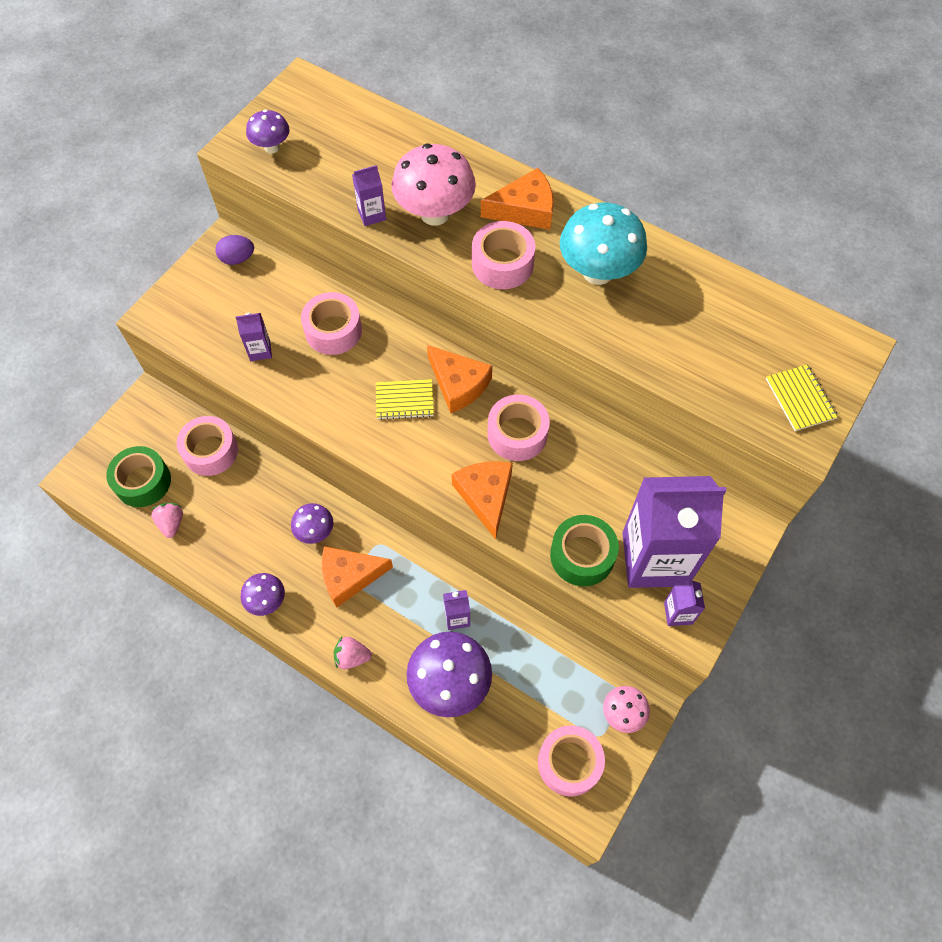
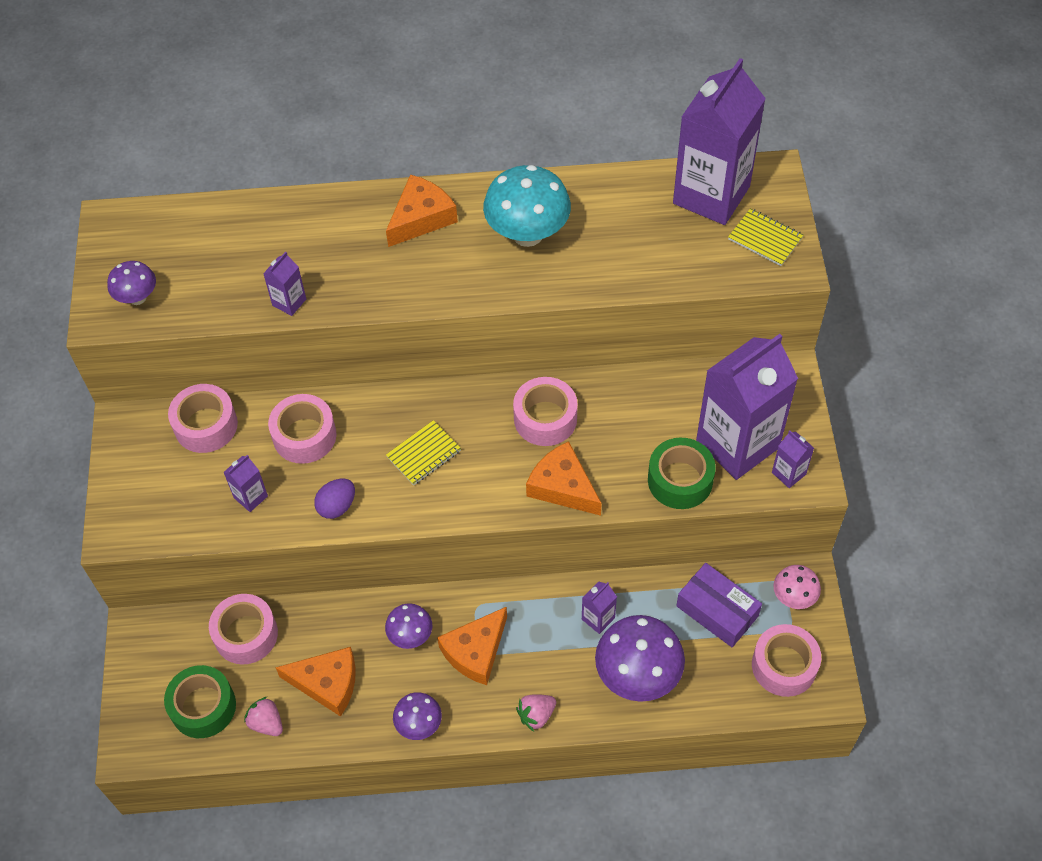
camera: 35 degrees left, 5 degrees down
(237, 259) = (151, 429): purple egg -> purple egg (337, 506)
(435, 214) = (345, 268): pink mushroom -> none
(458, 384) = (459, 410): orange cheese -> orange cheese (327, 683)
(502, 264) = (442, 275): pink tape -> pink tape (206, 425)
(552, 679) = (717, 611): none -> purple box
(782, 333) = (711, 195): none -> purple carton

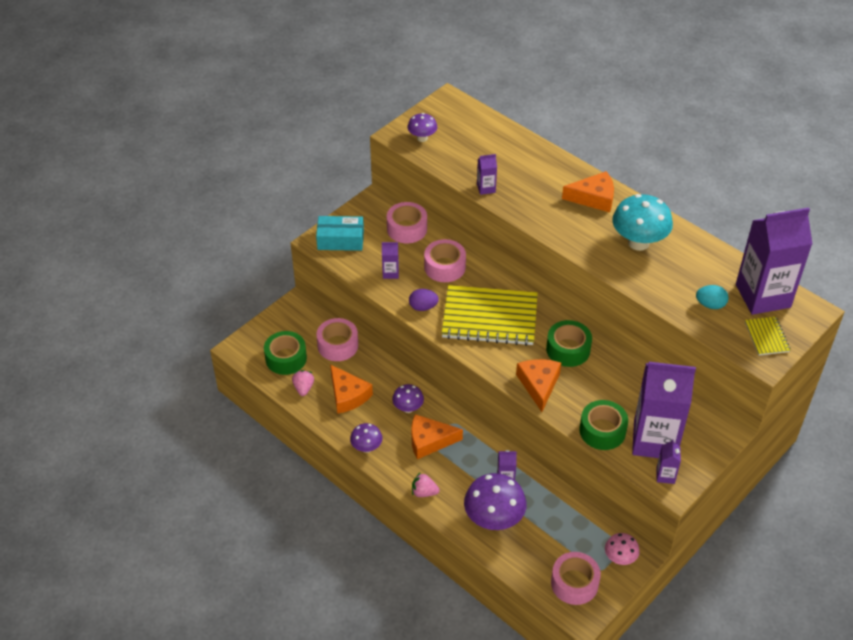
camera: 45 degrees right, 10 degrees down
(141, 507) = (340, 240): none -> turquoise box
(424, 454) = (489, 317): yellow notebook -> yellow notebook, size x2.21
(545, 418) = (568, 349): pink tape -> green tape
(676, 247) = (710, 305): none -> turquoise egg
(717, 611) = (570, 528): purple box -> none

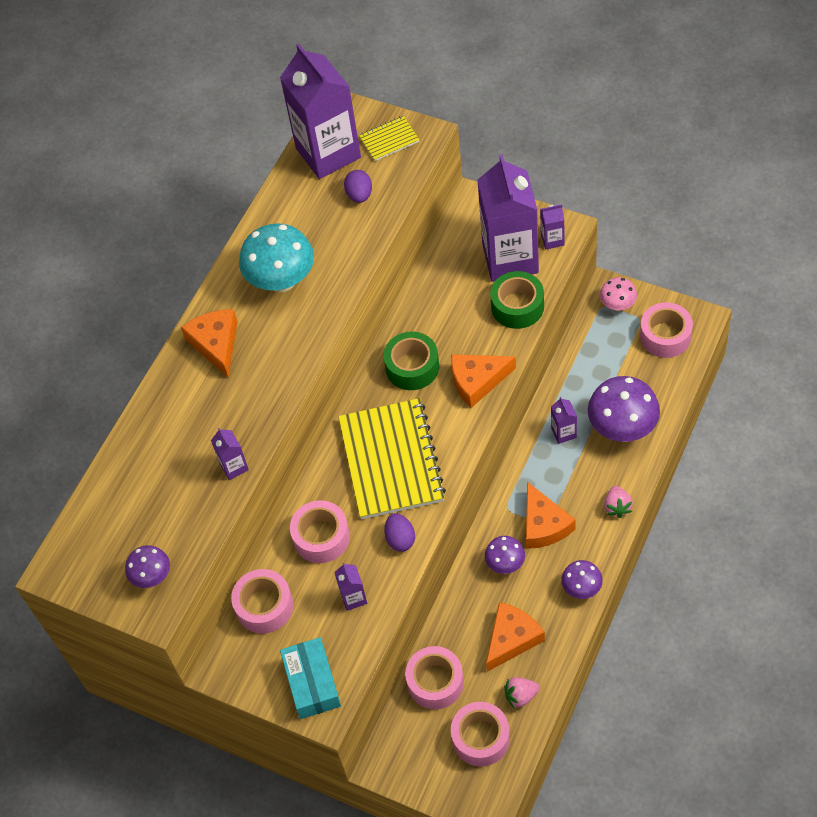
camera: 100 degrees left, 10 degrees up
(286, 358) = (481, 738): green tape -> pink tape
(710, 305) = (359, 195): turquoise egg -> purple egg

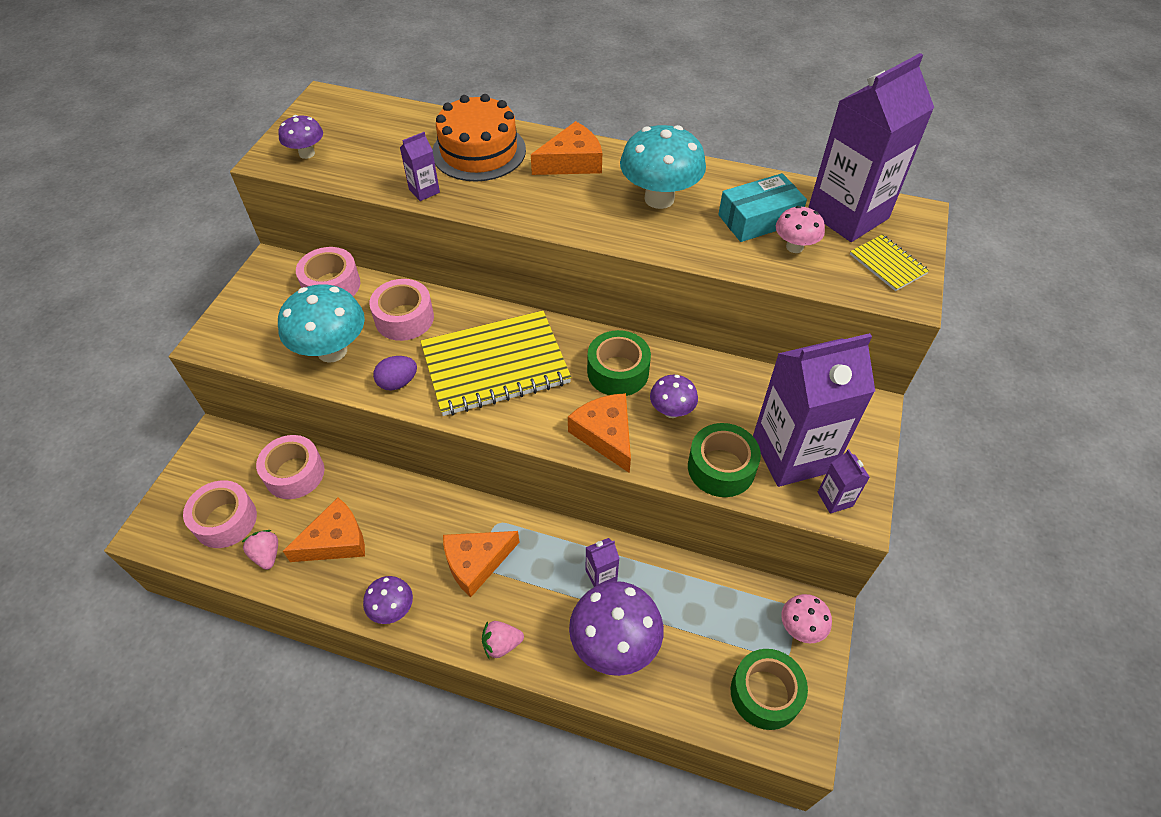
camera: 75 degrees right, 5 degrees down
(183, 421) = (479, 151): none -> orange cake
(312, 683) = (243, 329): turquoise box -> turquoise box (758, 219)
(353, 598) = (332, 351): purple carton -> turquoise mushroom
(359, 195) = (794, 247): purple egg -> pink mushroom
(505, 564) = (427, 526): purple mushroom -> purple mushroom (671, 411)
(512, 639) = (335, 540): orange cheese -> orange cheese turned 60 degrees counterclockwise
(665, 336) = (765, 693): pink tape -> green tape

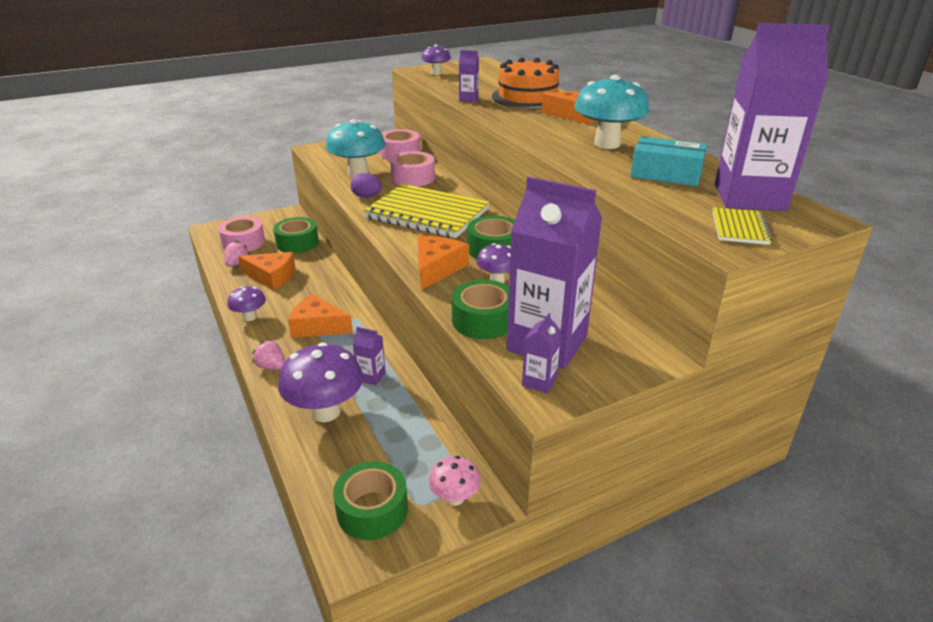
camera: 45 degrees right, 20 degrees down
(294, 473) = (297, 243): pink tape -> green tape
(794, 247) = (670, 193): pink mushroom -> none

